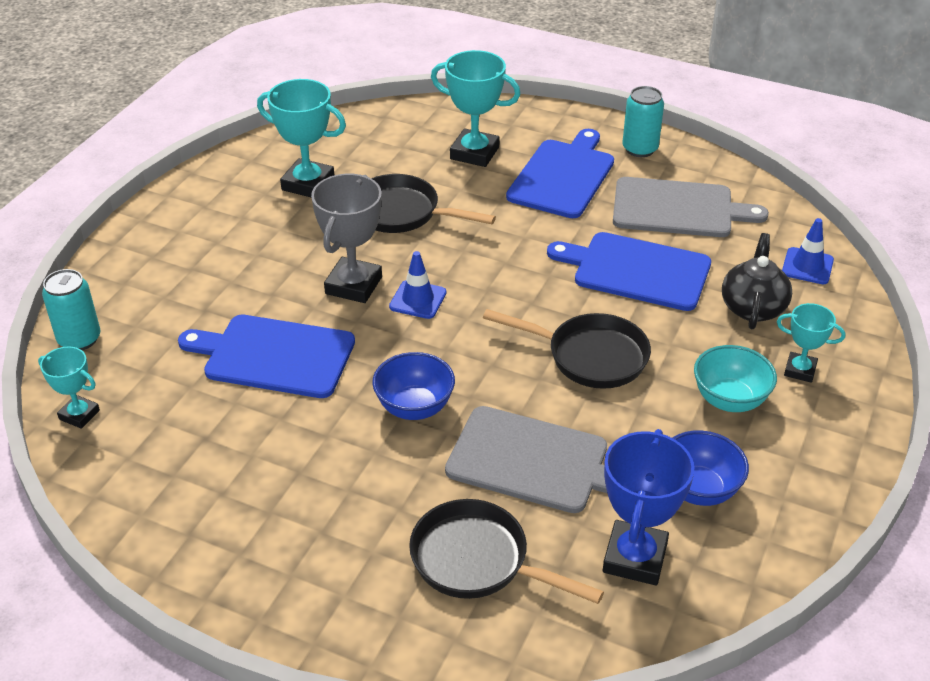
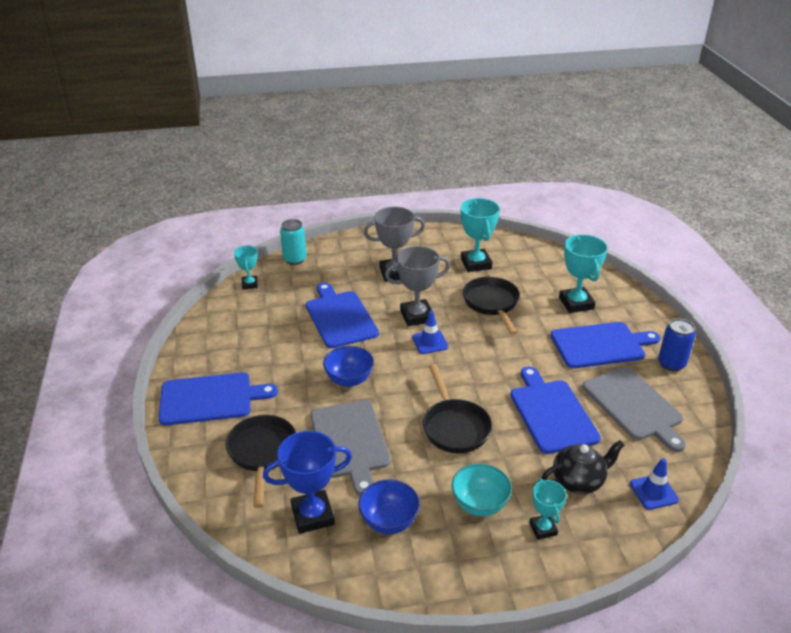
camera: 55 degrees right, 5 degrees down
(238, 260) = (394, 273): none -> grey trophy
(307, 573) = (210, 399): none -> blue cutting board
(640, 149) = (671, 364): turquoise can -> blue can

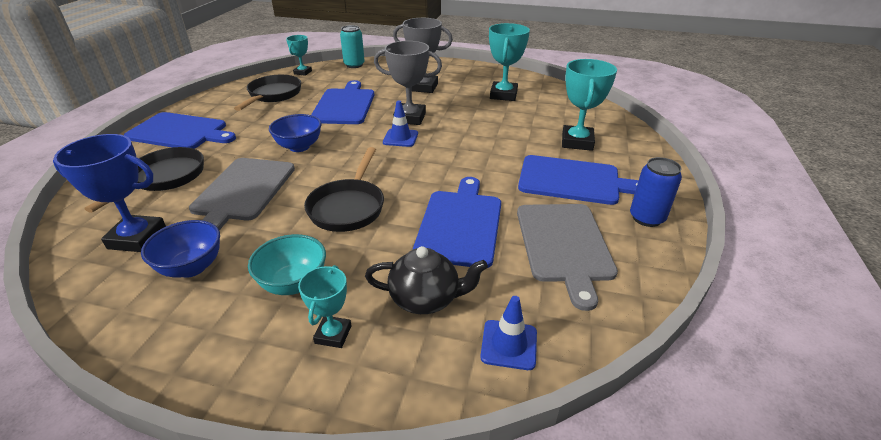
camera: 25 degrees right, 0 degrees up
(492, 304) = (489, 124): black pan -> black pan (273, 95)

